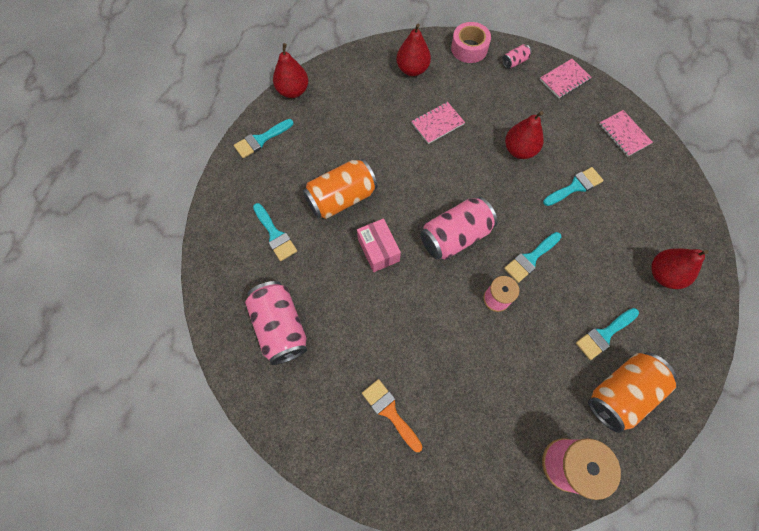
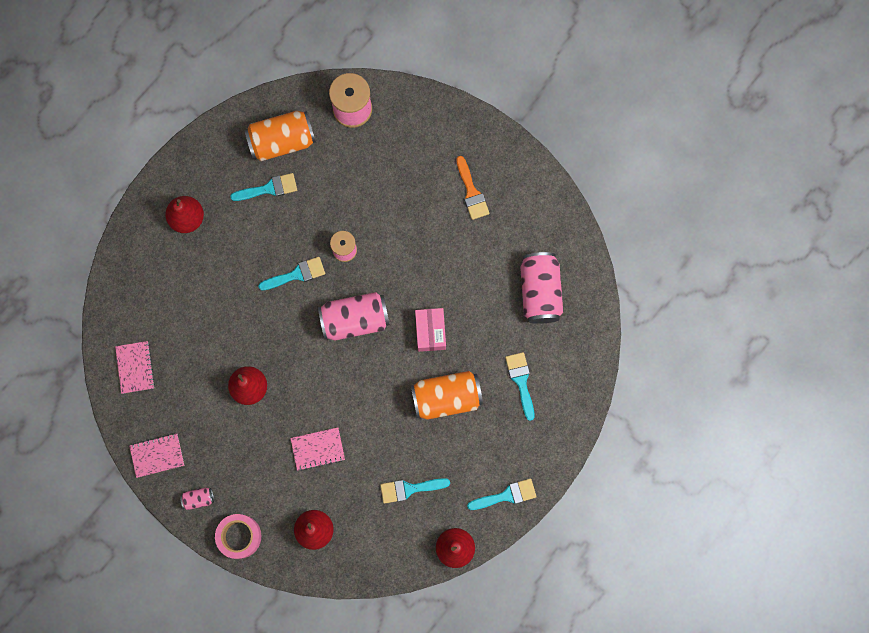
camera: 160 degrees left, 10 degrees up
(575, 186) = (216, 329): turquoise brush -> turquoise brush (409, 489)

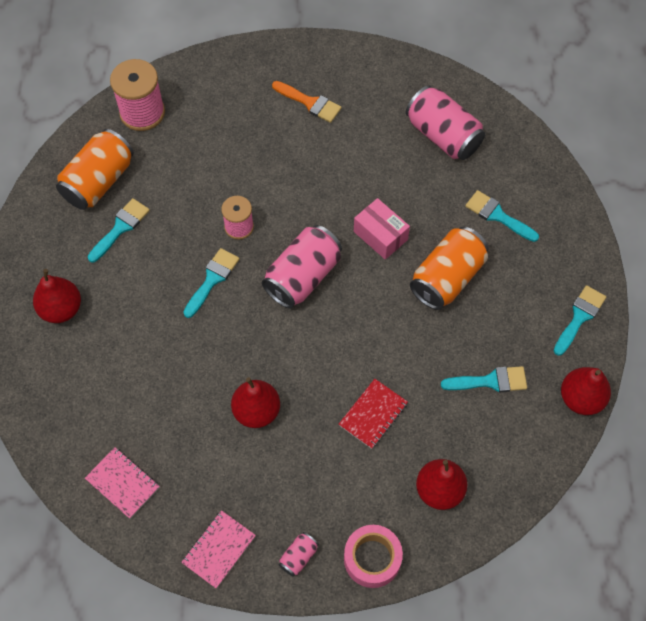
camera: 40 degrees left, 15 degrees down
(318, 449) = (373, 414): pink notebook -> red notebook
(409, 489) = (490, 381): turquoise brush -> turquoise brush turned 135 degrees counterclockwise

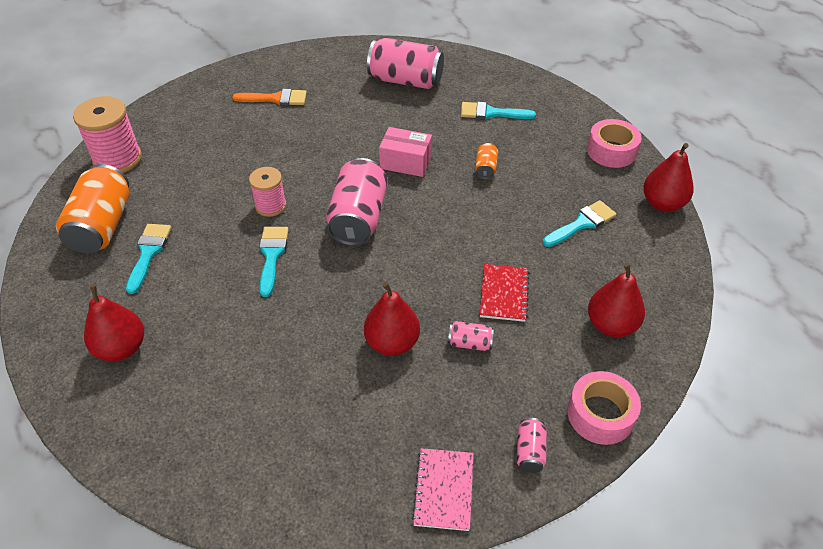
camera: 30 degrees left, 15 degrees down
(123, 483) = (293, 480): pink notebook -> none
(315, 444) = (470, 343): none -> pink can
(447, 278) = (485, 168): orange can -> orange can, size x0.45
(579, 317) = (611, 151): turquoise brush -> pink tape

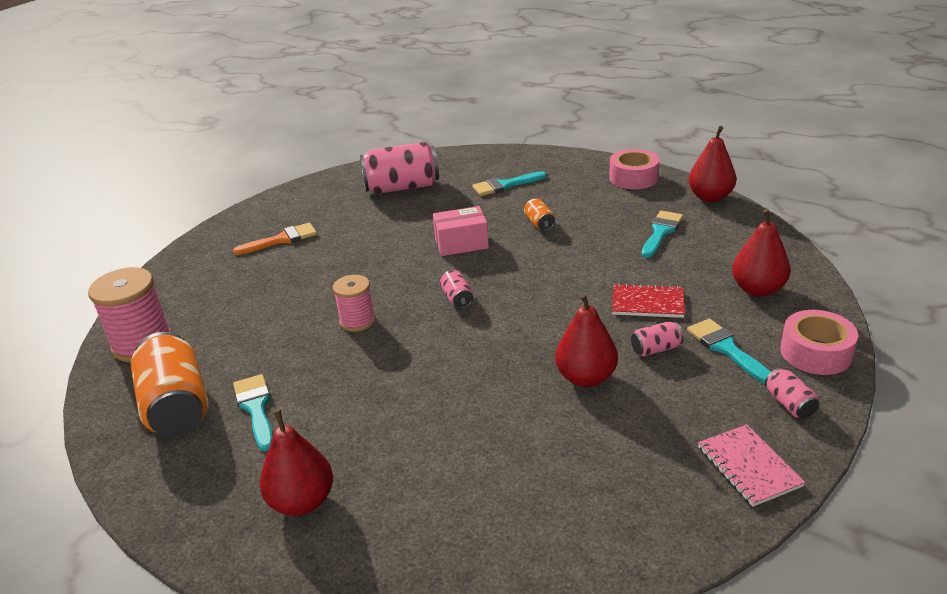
camera: 25 degrees left, 15 degrees down
(272, 255) = (397, 358): turquoise brush -> turquoise brush (726, 348)
(358, 218) = (457, 299): pink can -> pink can, size x0.45
(504, 294) = (647, 303): red notebook -> red notebook turned 60 degrees counterclockwise

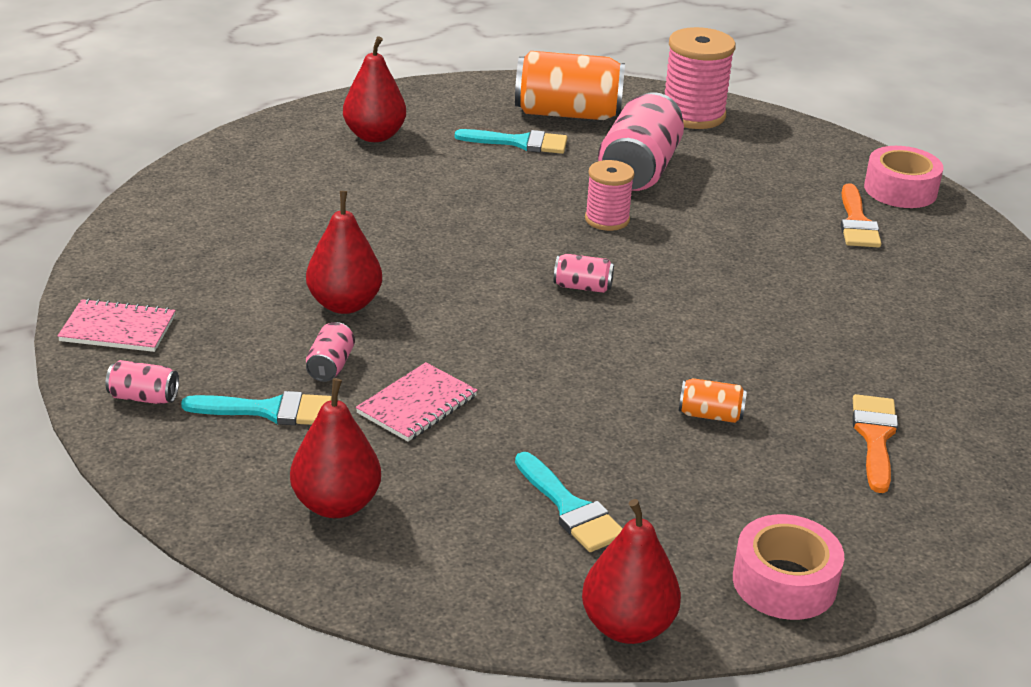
camera: 115 degrees right, 0 degrees up
(402, 187) = (949, 346): pink can -> pink can (639, 170)
(461, 243) = (716, 334): pink box -> none
(504, 185) = (875, 437): turquoise brush -> orange brush
(647, 303) = (417, 405): red notebook -> pink notebook
(816, 353) = (178, 467): pink tape -> pink tape (900, 190)

